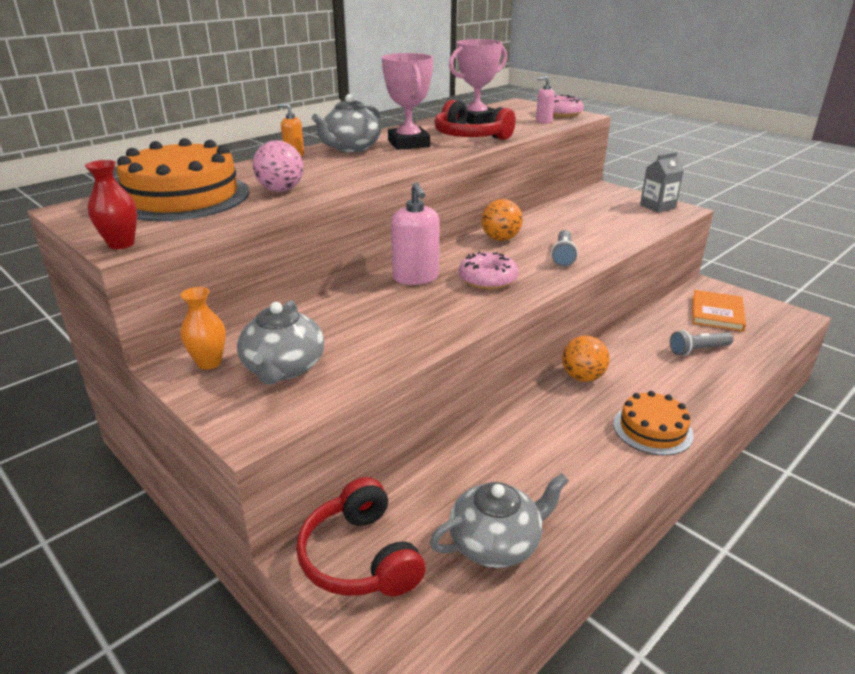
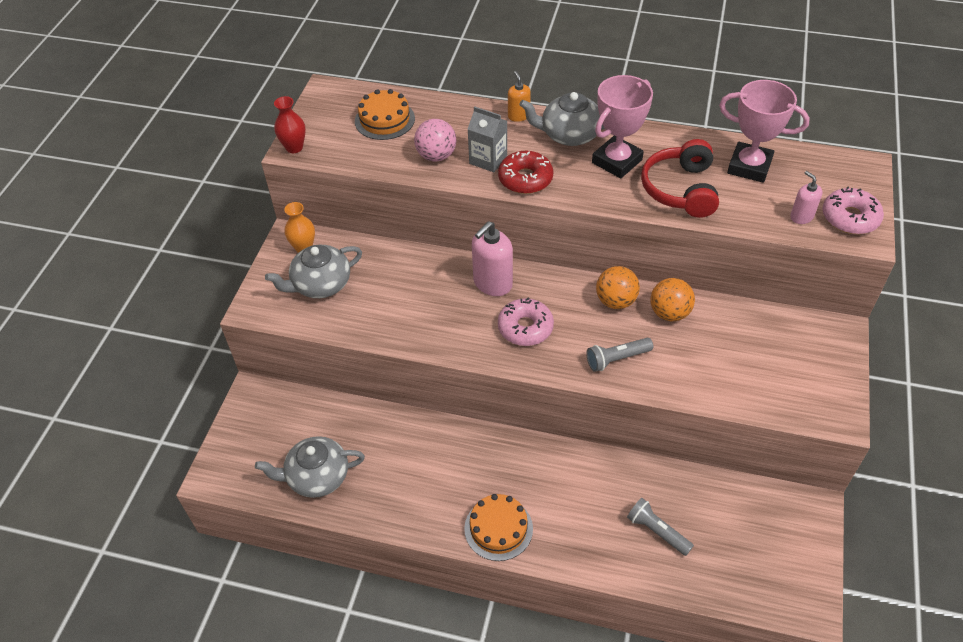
camera: 60 degrees right, 20 degrees up
(183, 197) = (384, 120): orange cake -> orange cake, size x0.58
(360, 557) = (268, 415): red headphones -> none
(375, 170) = (525, 179): none -> red donut
(496, 543) = (317, 477): grey teapot -> grey teapot turned 135 degrees clockwise
(582, 377) = (539, 456): orange ball -> orange ball (669, 313)
(657, 206) = (825, 393): grey carton -> grey carton (488, 159)
(717, 313) = (752, 530): orange book -> none

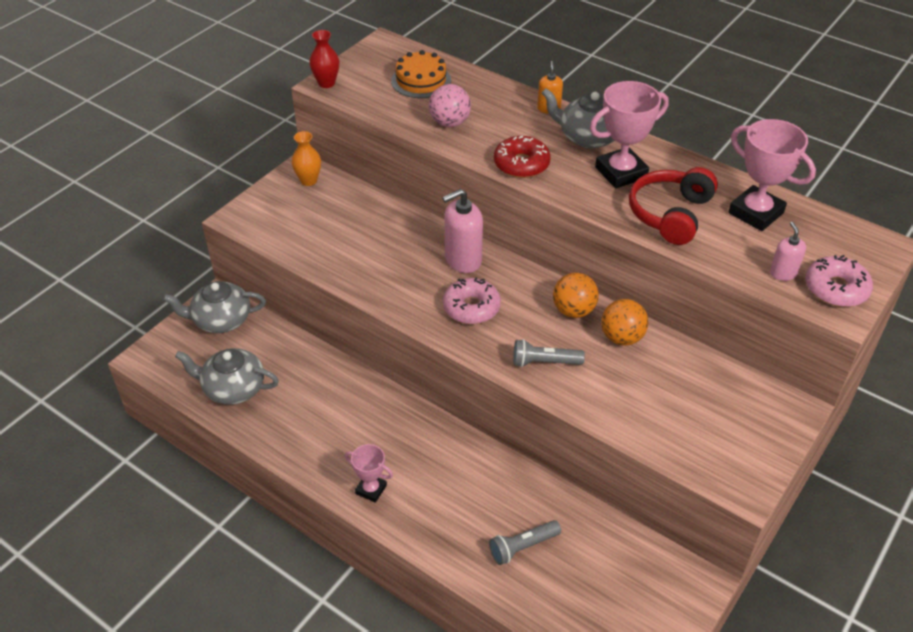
camera: 20 degrees right, 5 degrees down
(320, 284) = (306, 215): grey teapot -> grey teapot (221, 320)
(488, 159) = (496, 138): grey carton -> none
(498, 528) = (371, 489): orange cake -> pink trophy
(657, 531) = (523, 547): grey flashlight -> grey flashlight turned 90 degrees counterclockwise

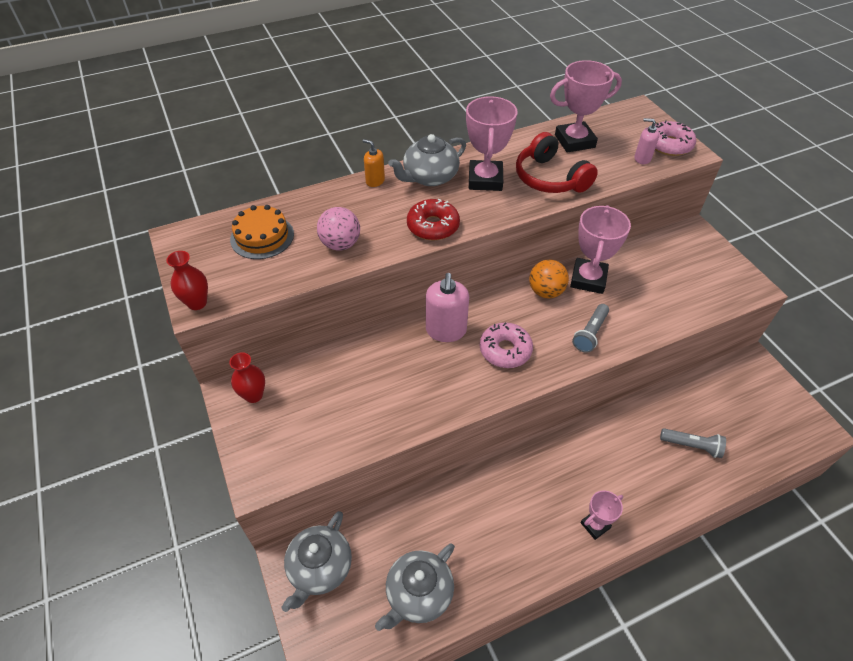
camera: 60 degrees left, 5 degrees up
(308, 180) = (254, 395): orange vase -> red vase
(523, 547) = (692, 446): grey flashlight -> grey flashlight turned 75 degrees counterclockwise
(622, 337) = (588, 279): orange ball -> pink trophy

